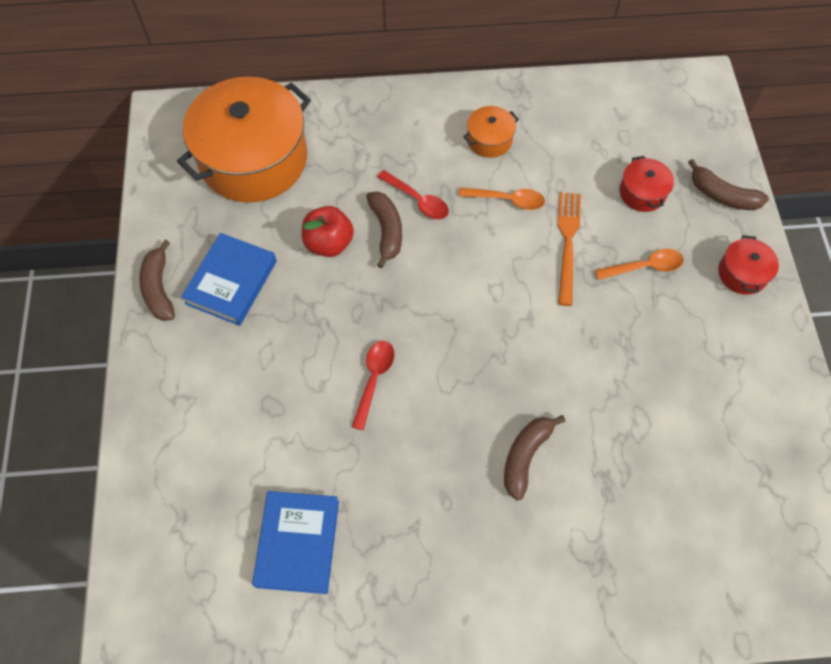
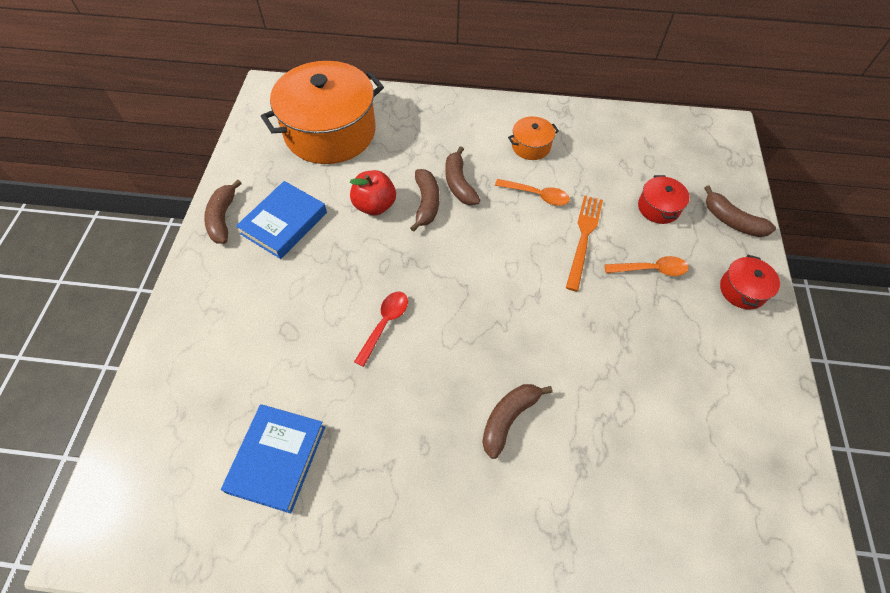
camera: 10 degrees right, 5 degrees down
(418, 200) = (459, 183): red spoon -> brown banana

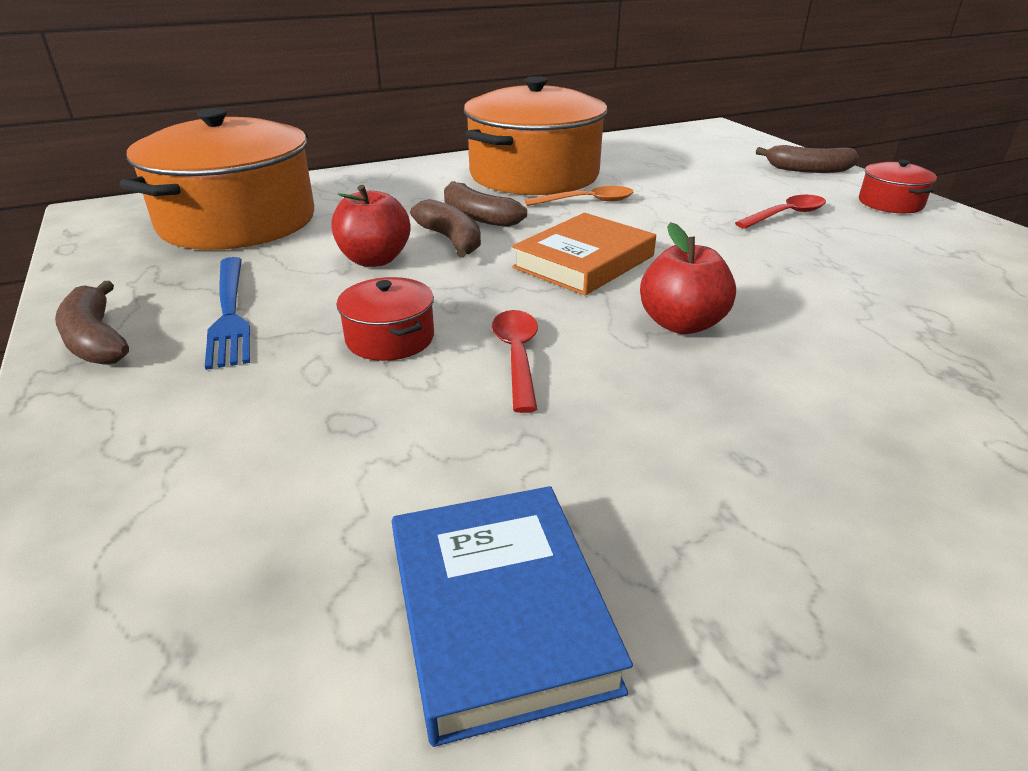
camera: 30 degrees left, 25 degrees down
(284, 223) = (230, 313): blue book -> blue fork
(480, 260) = (584, 262): none -> orange book
(482, 341) = (681, 324): none -> red apple
(508, 418) = (821, 380): brown banana -> none
(531, 146) = (534, 175): orange pot -> orange pot, size x2.35
(583, 238) = (683, 215): orange fork -> none
(651, 269) = (786, 215): orange spoon -> red spoon
(658, 207) = (728, 179): red pot -> red pot (390, 338)

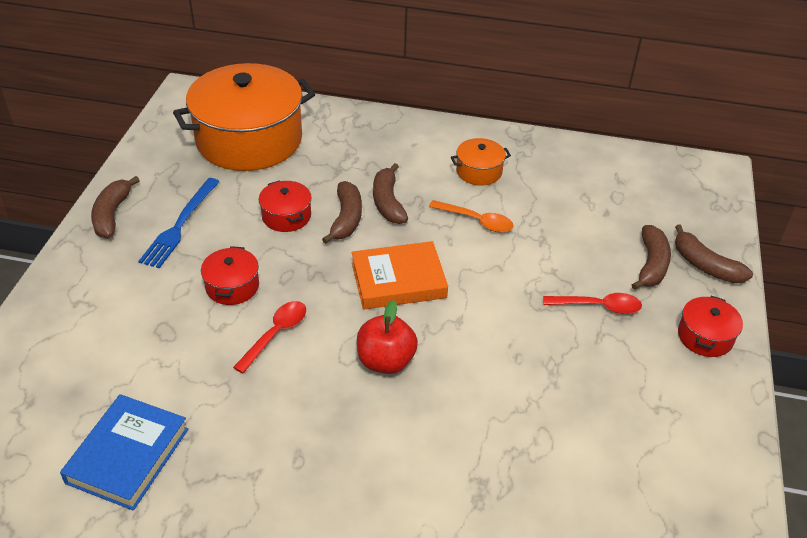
camera: 35 degrees right, 10 degrees up
(374, 260) = (286, 216): red apple -> red pot
(534, 175) = (479, 171): orange pot -> orange pot, size x0.43
(773, 181) = (651, 265): none -> brown banana

